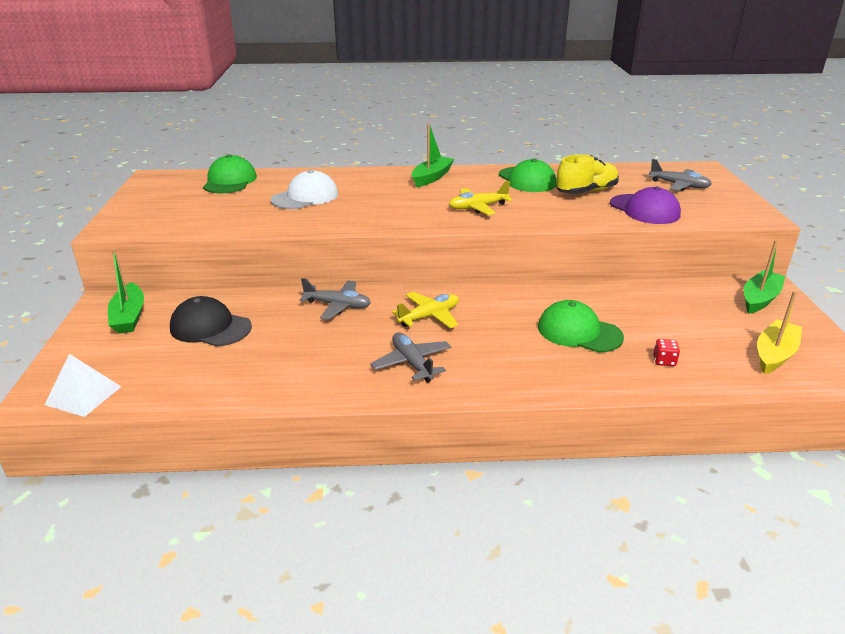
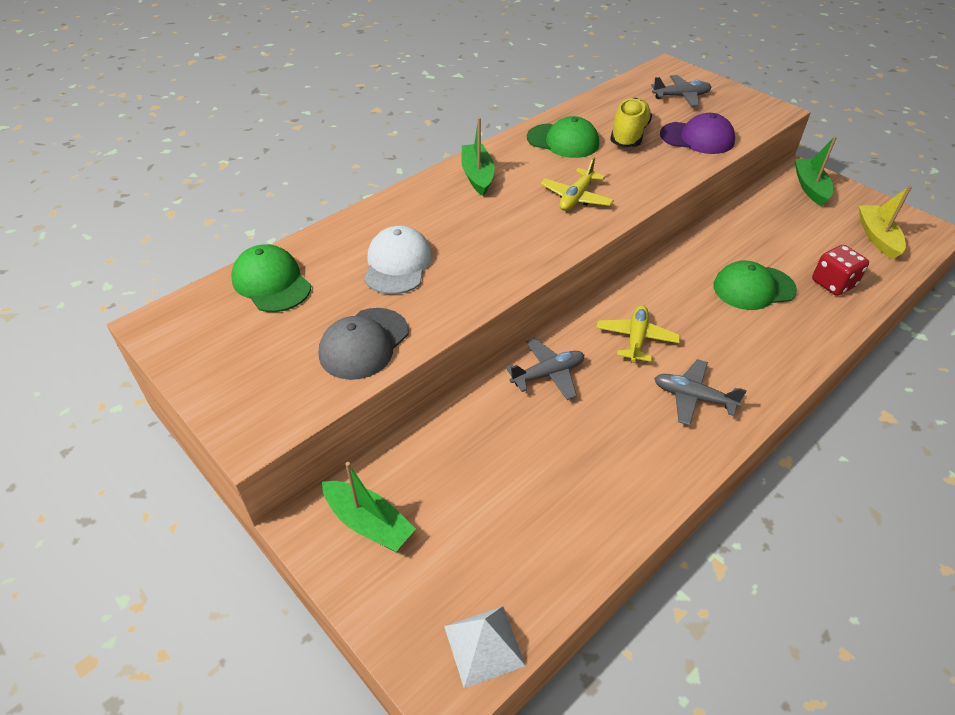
camera: 40 degrees left, 15 degrees up
(210, 327) = (474, 477): black cap -> none
(223, 219) = (364, 344): none -> grey cap
(664, 361) = (833, 283): red dice -> red dice, size x1.85

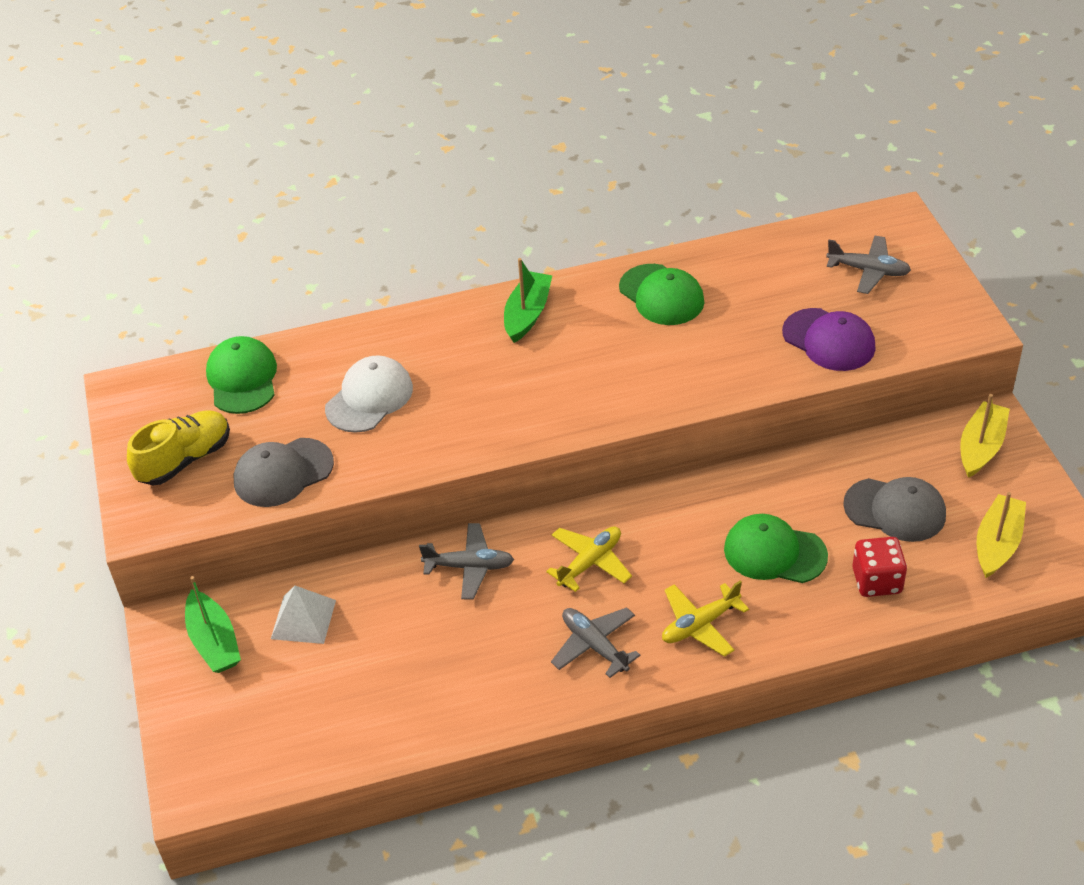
camera: 30 degrees right, 0 degrees up
(484, 645) = (240, 775): white pyramid -> white pyramid (303, 619)
(576, 197) = (612, 377): yellow plane -> yellow plane (700, 625)
(629, 135) = (747, 310): yellow shoe -> yellow shoe (185, 459)
(799, 237) = (895, 510): none -> grey cap
(810, 187) = (981, 447): green boat -> yellow boat

